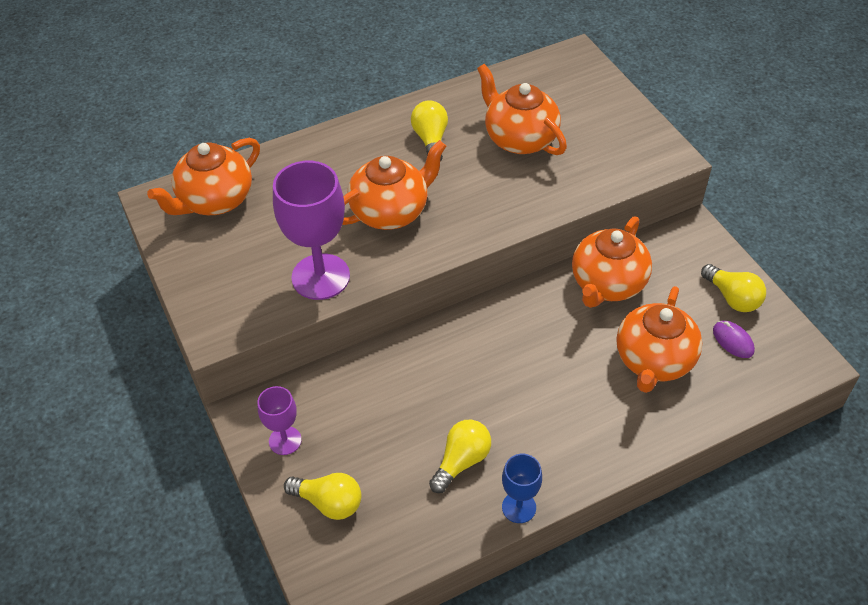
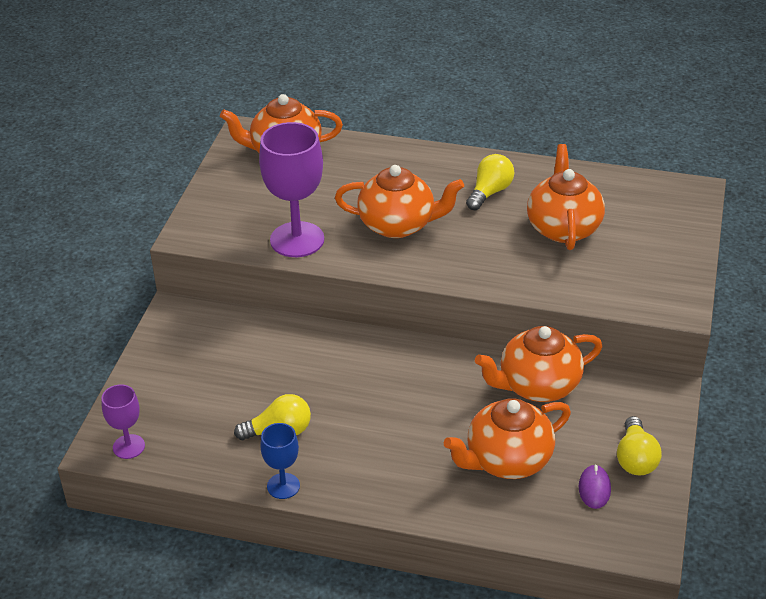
camera: 40 degrees right, 10 degrees down
(285, 440) = (179, 343): purple goblet -> purple goblet (129, 446)
(329, 502) = (163, 398): yellow light bulb -> none

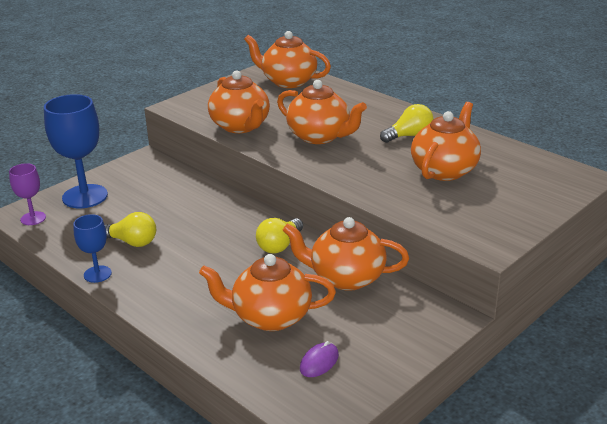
camera: 30 degrees right, 10 degrees down
(159, 393) = (85, 196): none -> blue goblet
(297, 240) = (241, 126): purple goblet -> orange teapot
(635, 459) = (375, 354): yellow light bulb -> yellow light bulb (279, 245)

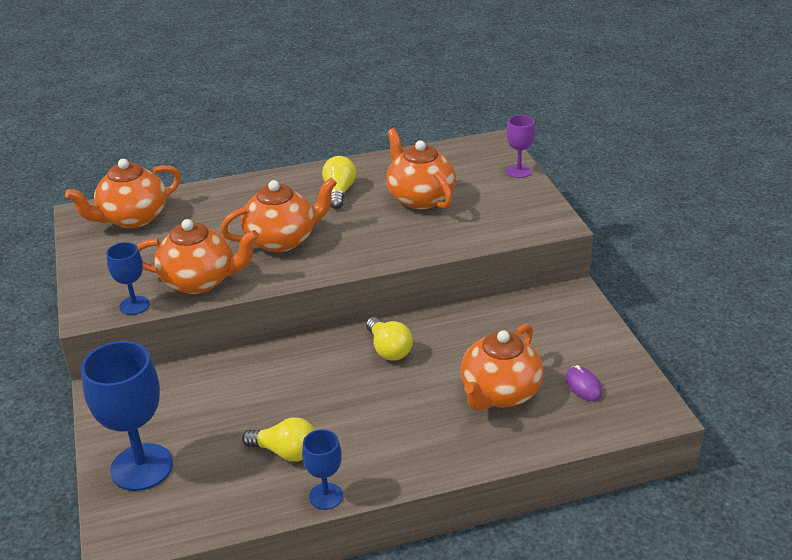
camera: 60 degrees left, 5 degrees up
(33, 218) = (146, 527): purple goblet -> purple goblet (518, 171)
(132, 242) = (285, 452): yellow light bulb -> yellow light bulb turned 60 degrees clockwise
(194, 116) = (134, 305): none -> blue goblet
(345, 278) = (475, 328): orange teapot -> none

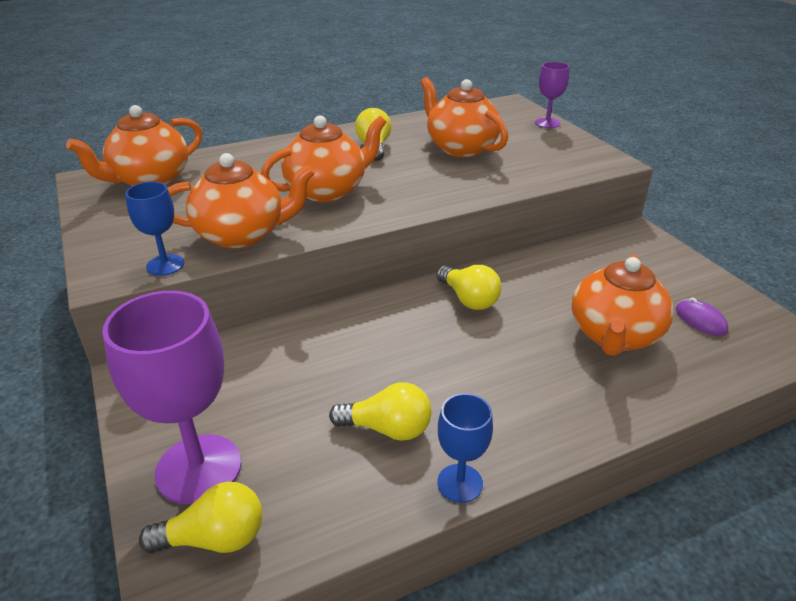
camera: 10 degrees left, 0 degrees up
(142, 467) = (198, 468): blue goblet -> purple goblet
(145, 514) = (214, 538): none -> yellow light bulb

